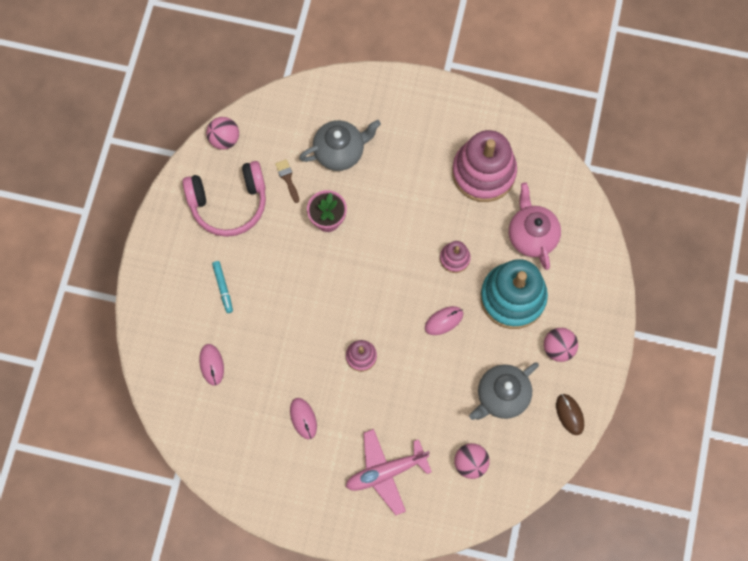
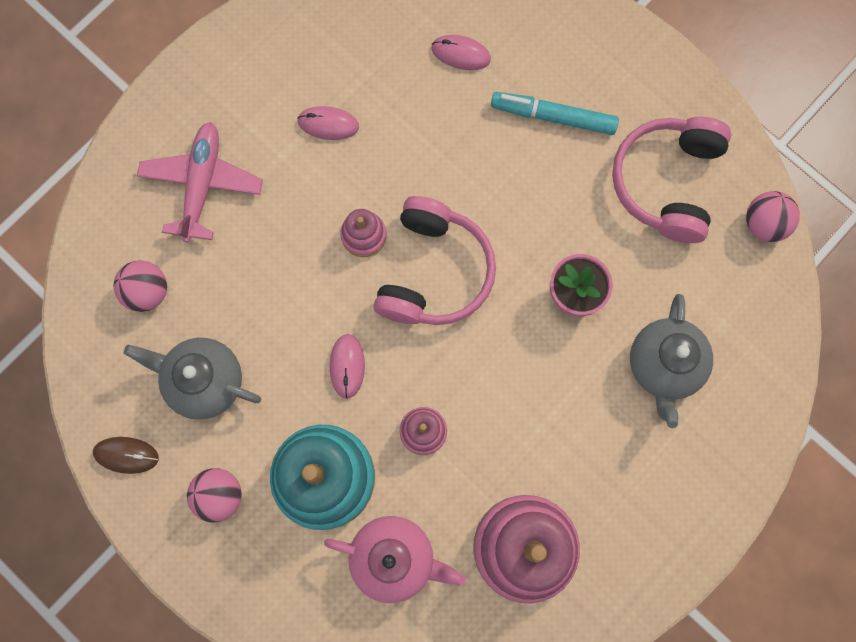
camera: 120 degrees right, 5 degrees up
(223, 288) = (553, 116): turquoise marker -> turquoise marker, size x1.60
(287, 178) = (661, 275): brown brush -> none
(359, 304) = (434, 272): none -> pink headphones
(501, 396) = (204, 381): grey teapot -> grey teapot turned 60 degrees counterclockwise

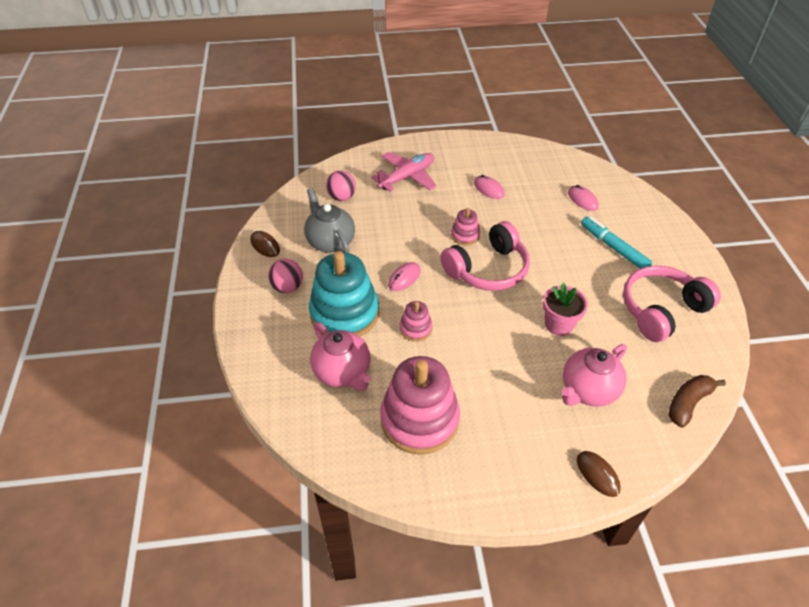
camera: 40 degrees right, 30 degrees down
(664, 365) = (588, 390): grey teapot -> pink teapot
(738, 465) = (597, 474): none -> brown mouse
(764, 223) = (713, 364): pink ball -> none
(769, 301) = (688, 403): none -> brown banana

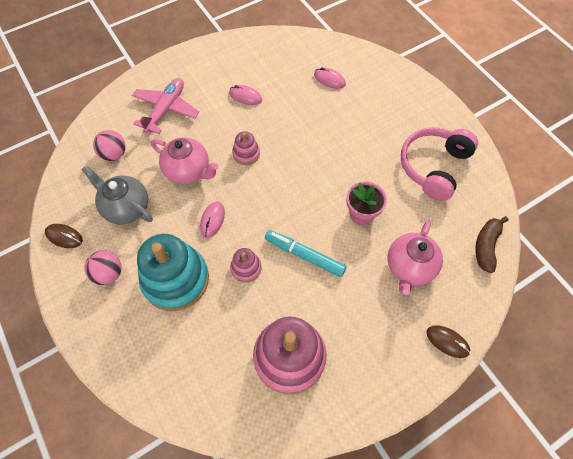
camera: 25 degrees left, 15 degrees up
(343, 372) = (202, 340): pink teapot -> pink teapot (188, 171)
(488, 269) = (281, 182): pink headphones -> none
(613, 248) = (373, 119): turquoise marker -> turquoise marker (304, 255)

